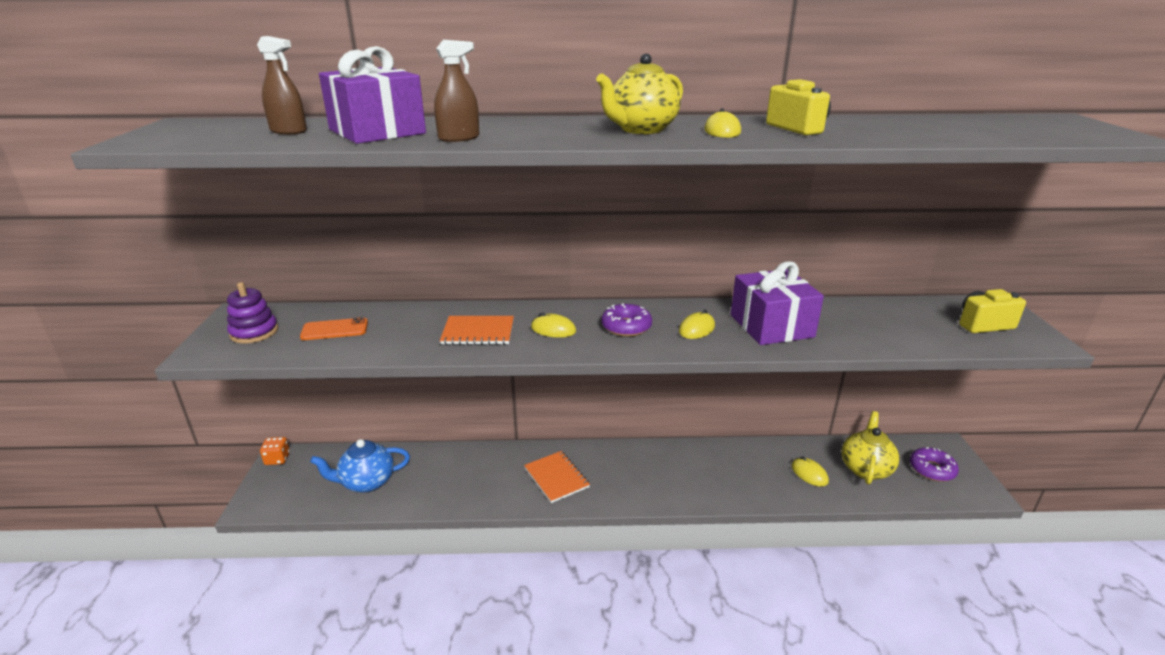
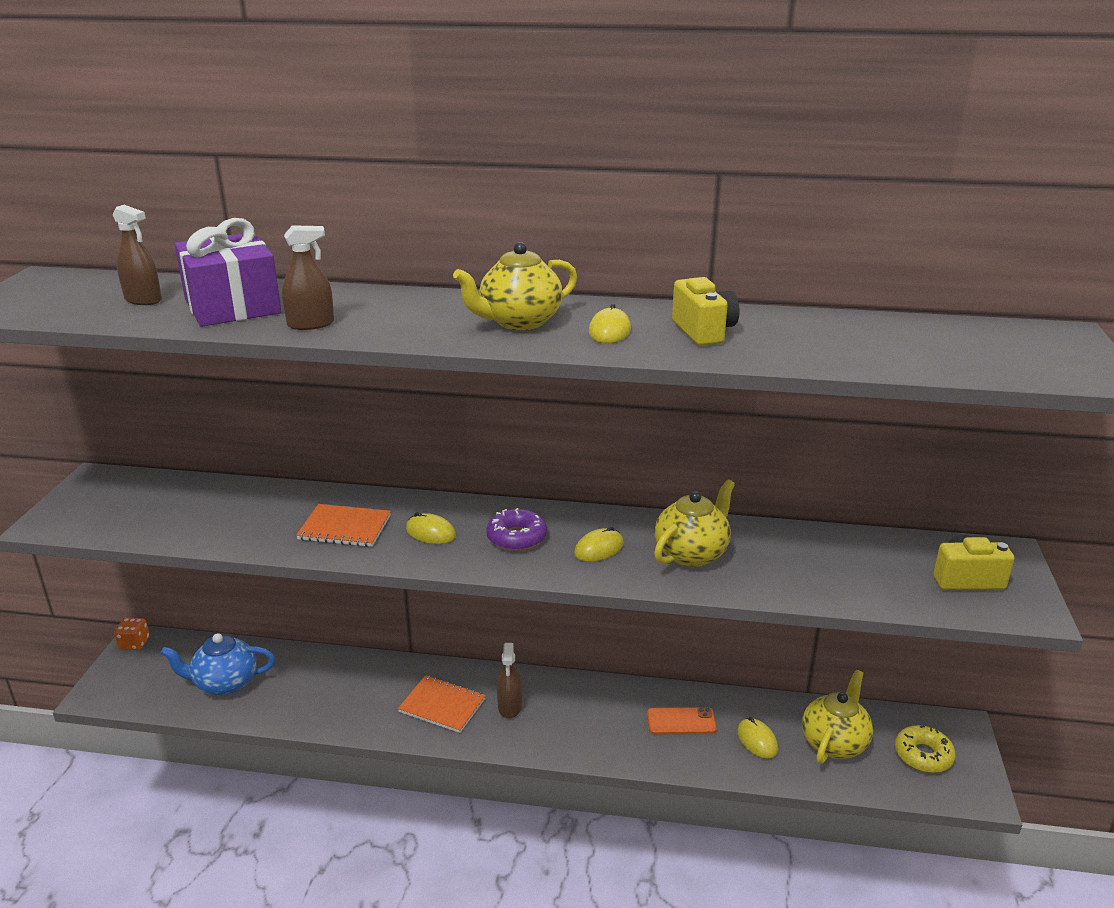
camera: 10 degrees right, 0 degrees up
(254, 332) = (106, 504): purple stacking toy -> none
(334, 330) = (190, 509): orange phone -> orange phone (681, 721)
(556, 477) = (442, 705): orange notebook -> orange notebook turned 45 degrees counterclockwise
(611, 472) = (510, 706): none -> brown spray bottle
(771, 326) = (692, 554): purple gift -> yellow teapot
(932, 469) = (923, 755): purple donut -> yellow donut

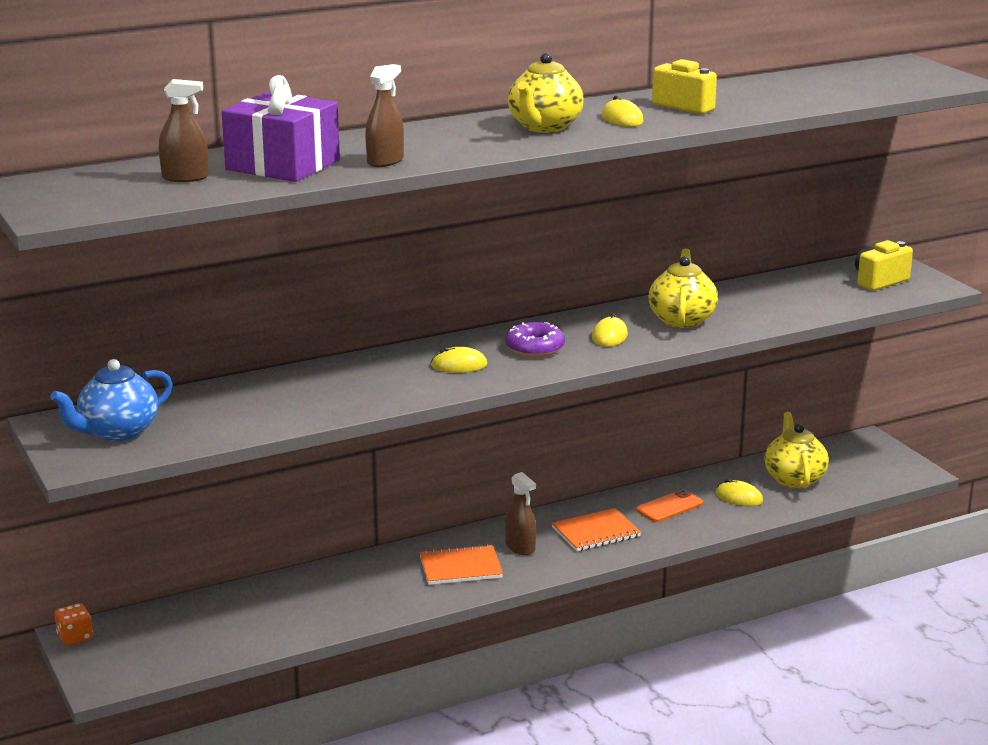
camera: 35 degrees left, 5 degrees down
(224, 683) = (227, 628): blue teapot -> blue teapot (117, 432)
(344, 527) = (378, 383): orange notebook -> orange notebook (596, 532)
(923, 755) = (860, 464): yellow donut -> none

